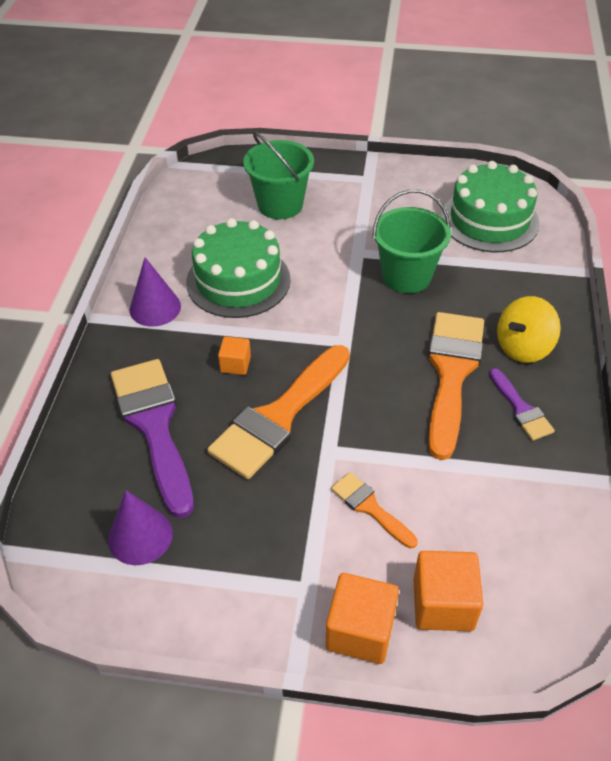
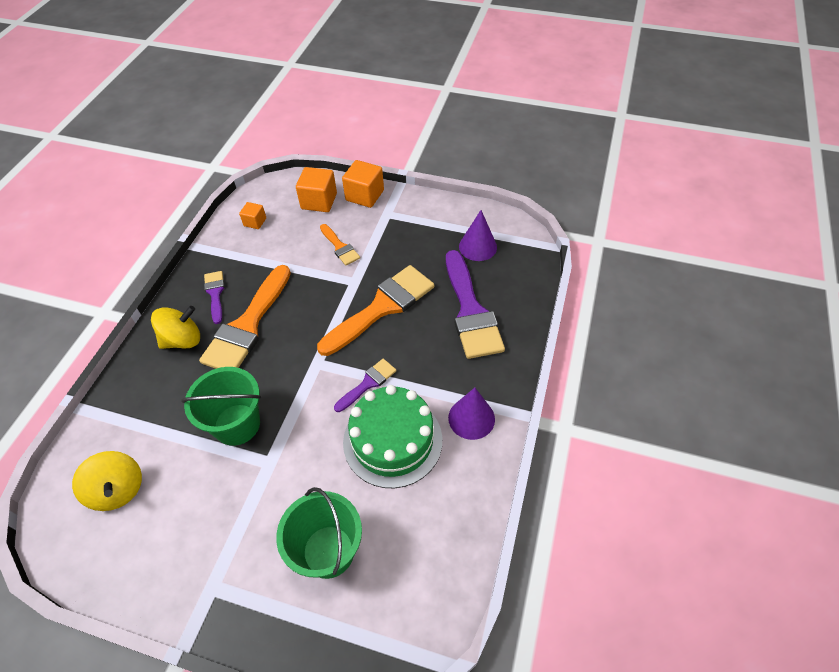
camera: 170 degrees left, 5 degrees up
(235, 364) = (407, 352): orange cube -> orange cube (255, 222)
(276, 327) = (368, 383): none -> purple brush
(489, 220) = (118, 490): green cake -> yellow spinning top

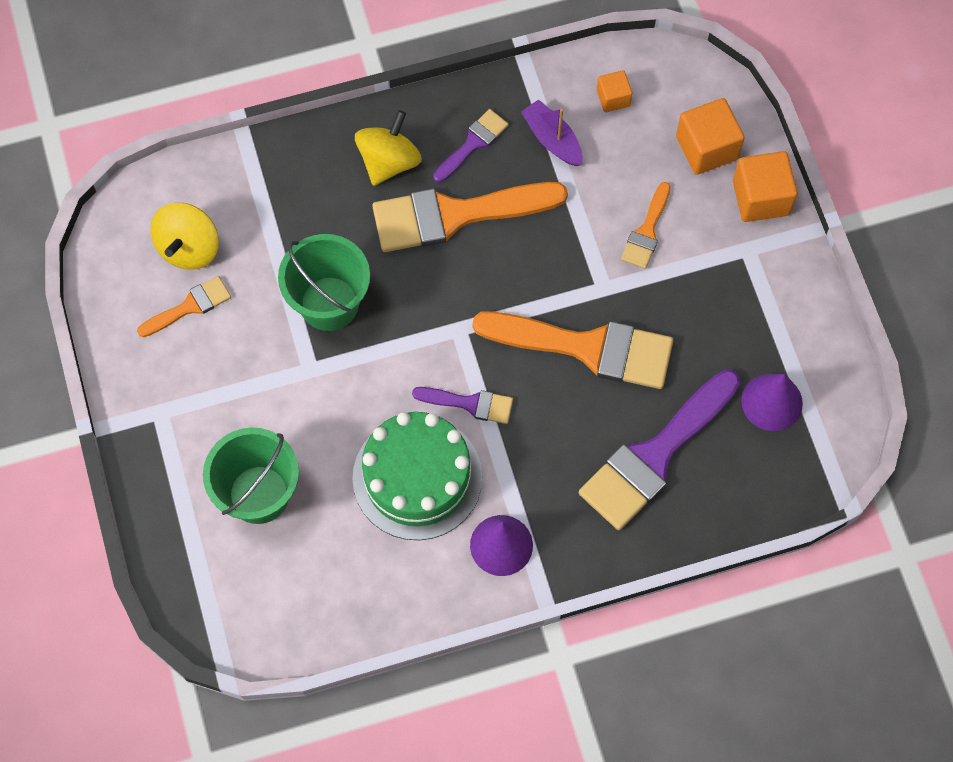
camera: 55 degrees right, 15 degrees up
(157, 515) = (190, 306): none -> orange brush
(183, 340) = (389, 161): yellow spinning top -> yellow spinning top turned 90 degrees counterclockwise
(250, 258) = (552, 139): none -> purple boat

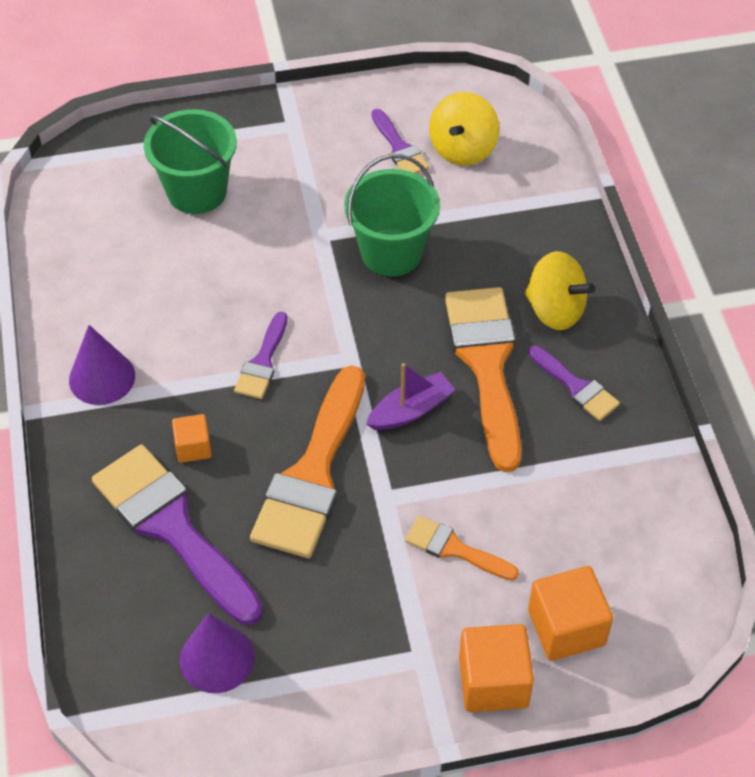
camera: 95 degrees right, 15 degrees down
(189, 248) = (463, 149): yellow spinning top -> yellow spinning top turned 90 degrees counterclockwise
(190, 306) = (399, 148): orange brush -> purple brush
(417, 477) = (189, 313): green cake -> none
(552, 139) = (580, 463): purple boat -> purple boat (411, 410)
(613, 98) = (637, 531): orange cube -> orange cube (193, 447)

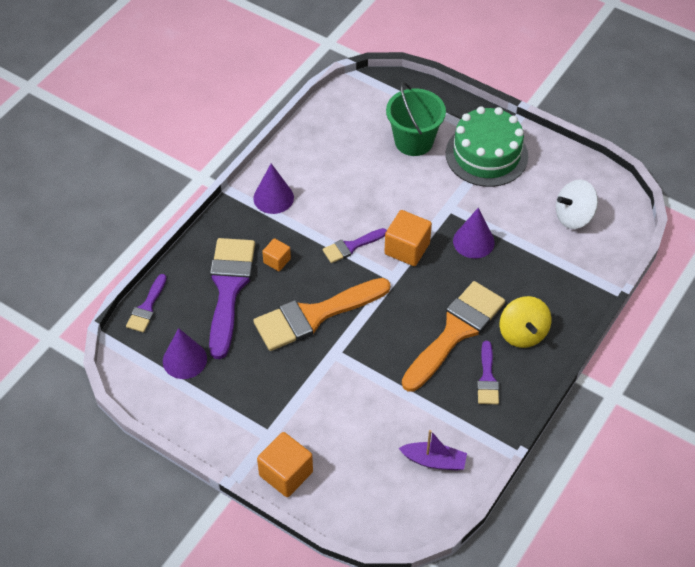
camera: 45 degrees right, 0 degrees up
(296, 149) = (486, 155): none -> green cake
(391, 252) = (473, 241): green bucket -> purple cone
(399, 148) = (540, 192): purple brush -> purple brush (147, 307)
(411, 410) = (393, 323): purple boat -> purple boat (434, 461)
(454, 549) = (338, 402): orange brush -> none
(463, 149) = (574, 216): yellow spinning top -> white spinning top
(566, 627) = (346, 480): orange cube -> orange cube (407, 248)

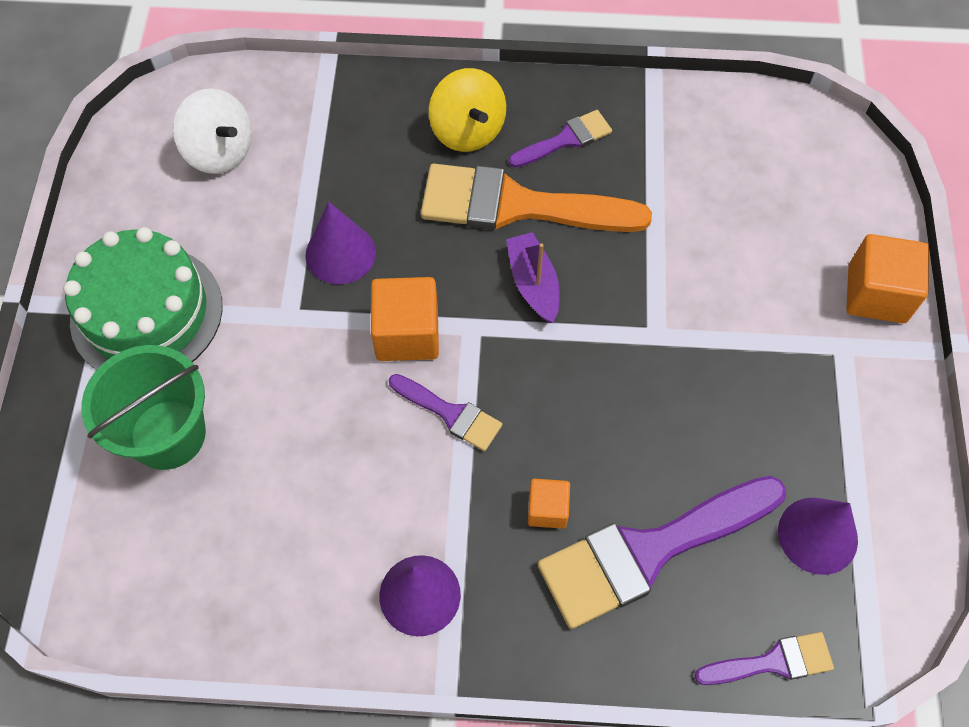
camera: 120 degrees left, 10 degrees up
(314, 315) = (612, 396): orange brush -> none
(434, 461) = (727, 143): purple boat -> purple boat (533, 283)
(522, 333) = (467, 130): yellow spinning top -> yellow spinning top turned 105 degrees clockwise

